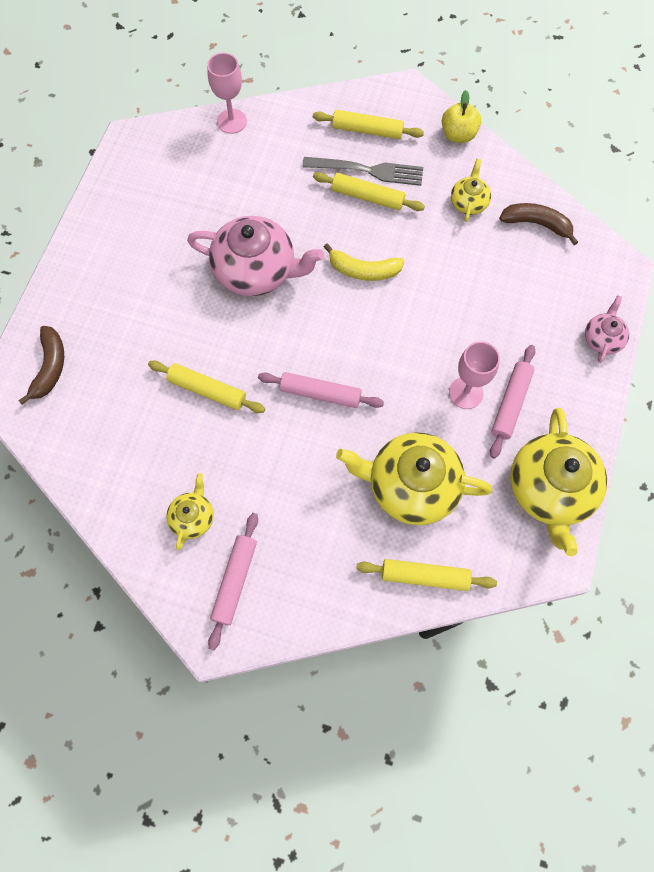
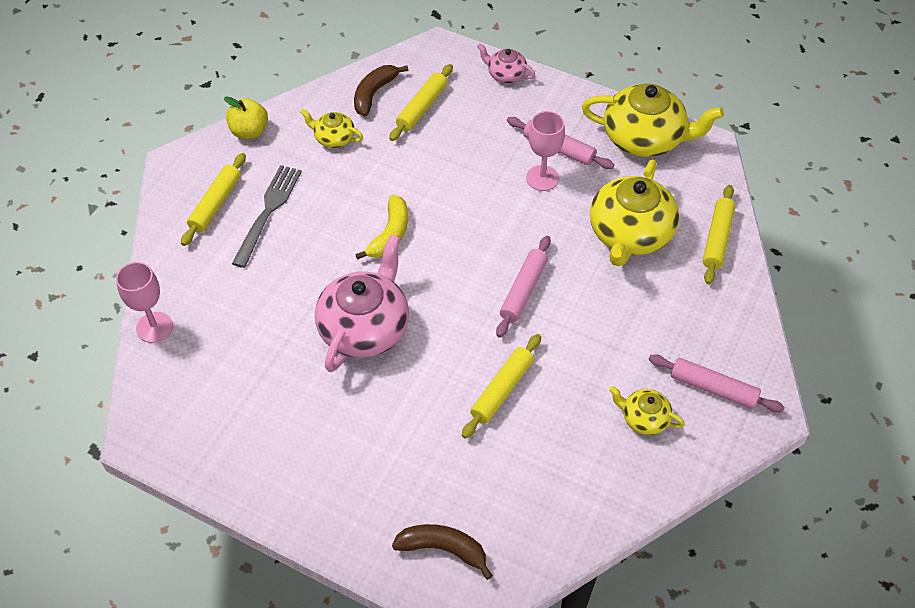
camera: 80 degrees left, 15 degrees down
(367, 197) = (301, 217): yellow rolling pin -> yellow rolling pin (422, 108)

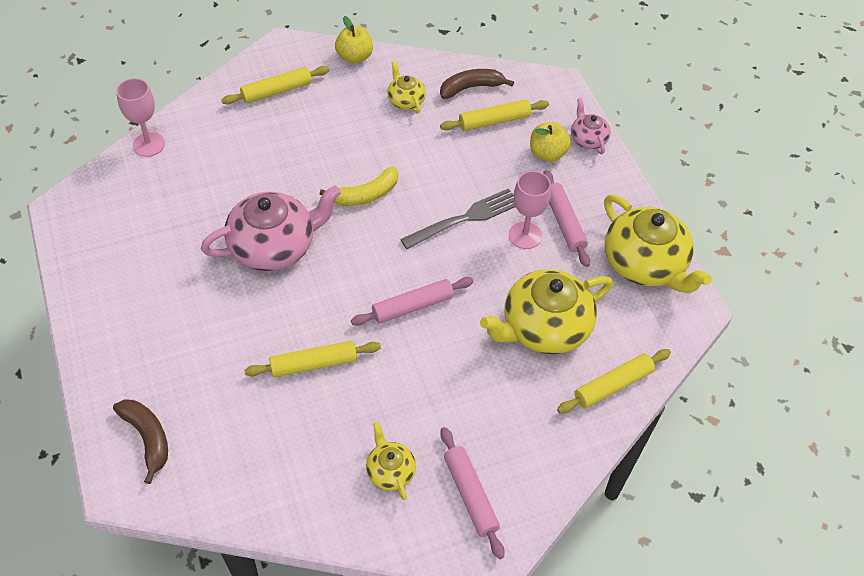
camera: 40 degrees right, 0 degrees up
(268, 212) = (303, 120): grey fork -> grey fork (465, 218)
(489, 105) = (547, 153): none -> yellow apple

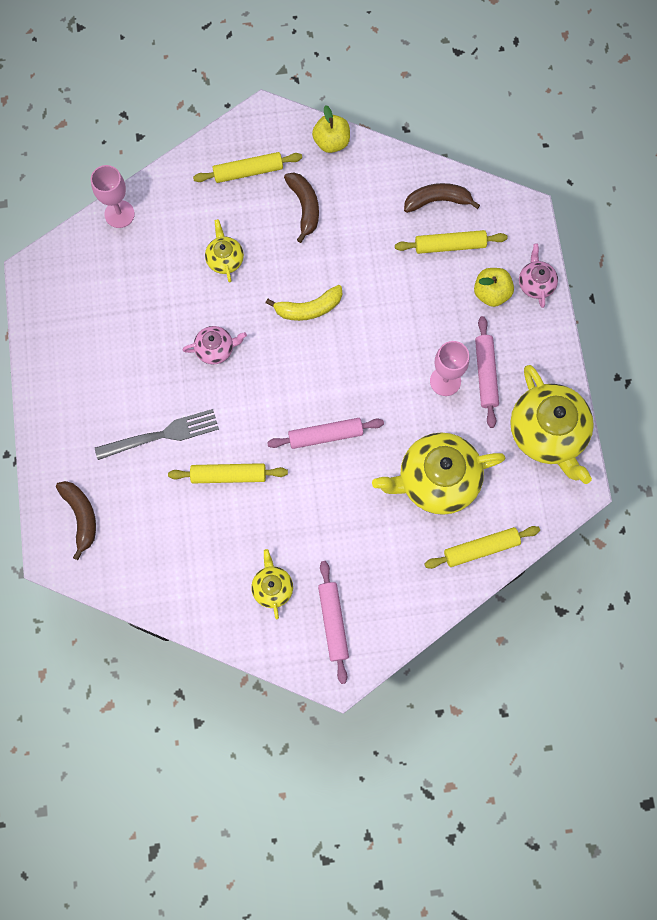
camera: 15 degrees right, 20 degrees up
(274, 246) = (215, 349): pink teapot -> pink teapot, size x0.50
(340, 111) = (304, 207): none -> brown banana
(406, 100) = (370, 205): yellow teapot -> yellow teapot (225, 259)
(465, 218) = (394, 352): grey fork -> grey fork (162, 435)

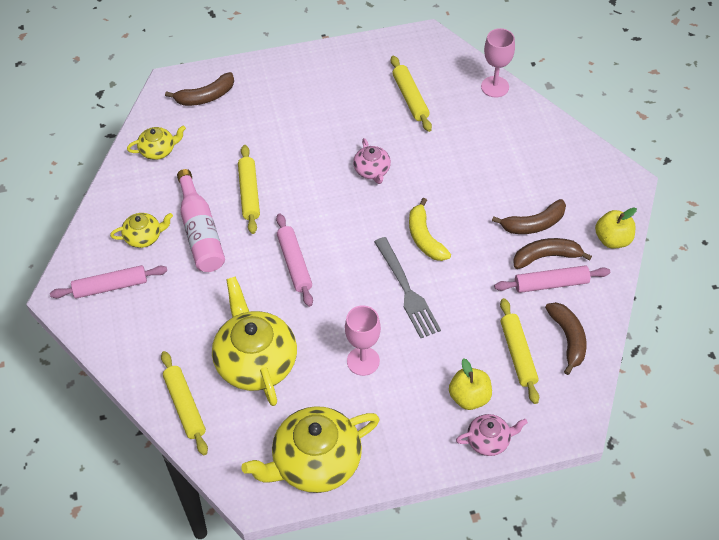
camera: 85 degrees right, 20 degrees down
(162, 435) = (284, 141): grey fork -> grey fork (407, 291)
(225, 259) = (465, 167): yellow teapot -> yellow teapot (158, 150)
(248, 171) = (562, 175): yellow rolling pin -> yellow rolling pin (410, 98)
(274, 528) = (200, 232): none -> pink bottle
(344, 203) = (546, 257): none -> brown banana
(485, 374) = (375, 398): pink rolling pin -> pink rolling pin (551, 284)

